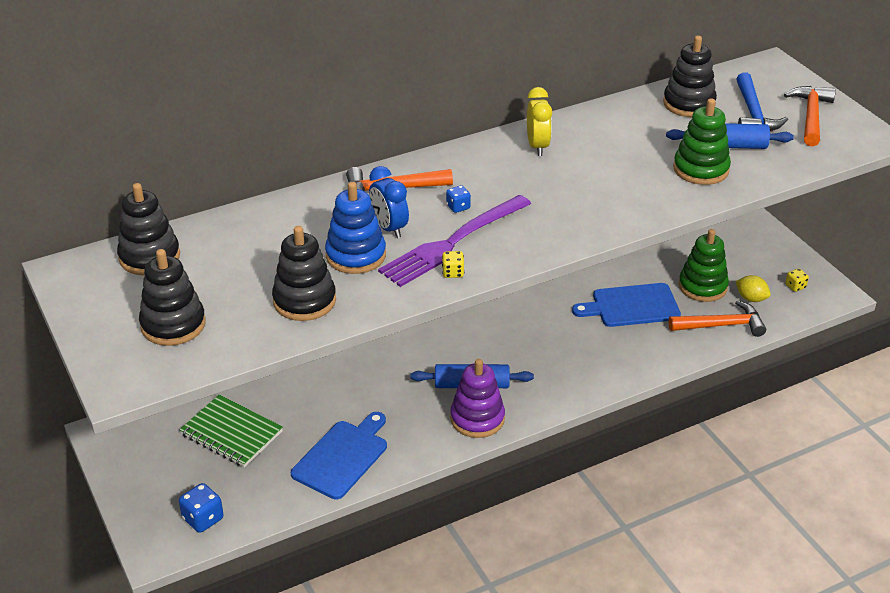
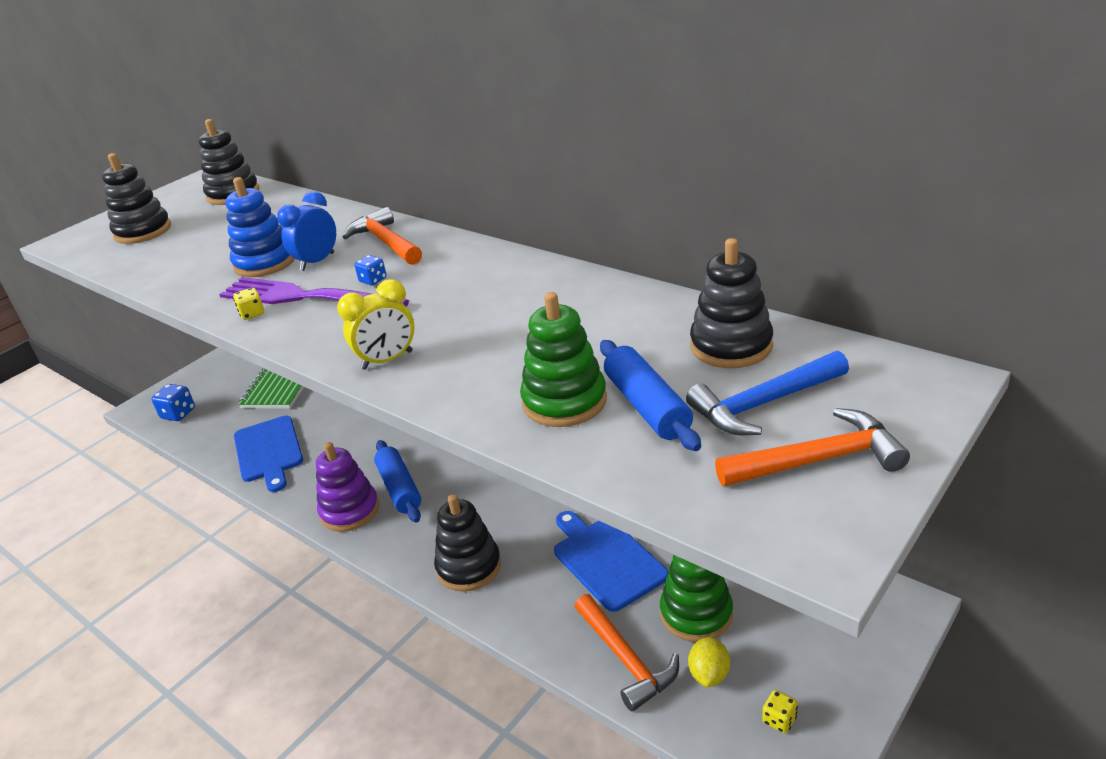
camera: 70 degrees right, 5 degrees down
(304, 301) = (187, 265): black stacking toy -> black stacking toy (469, 567)
(342, 457) = (268, 451): blue cutting board -> blue cutting board turned 60 degrees clockwise
(537, 146) = (526, 283): yellow clock -> yellow clock (387, 360)

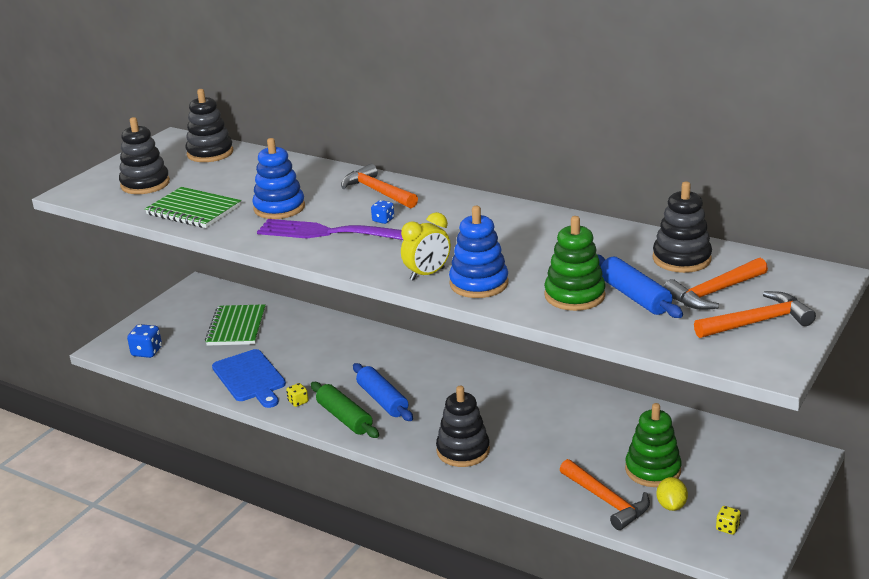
camera: 10 degrees left, 5 degrees down
(171, 265) = (193, 210): none -> green notebook
(252, 314) = (294, 245): yellow dice -> yellow dice (298, 402)
(317, 262) = (326, 207): blue clock -> none
(350, 511) = (345, 418): purple stacking toy -> green rolling pin
(445, 377) = (479, 284): none -> blue stacking toy
(606, 560) = (573, 440): blue cutting board -> none
(763, 404) = (714, 293): blue hammer -> orange hammer

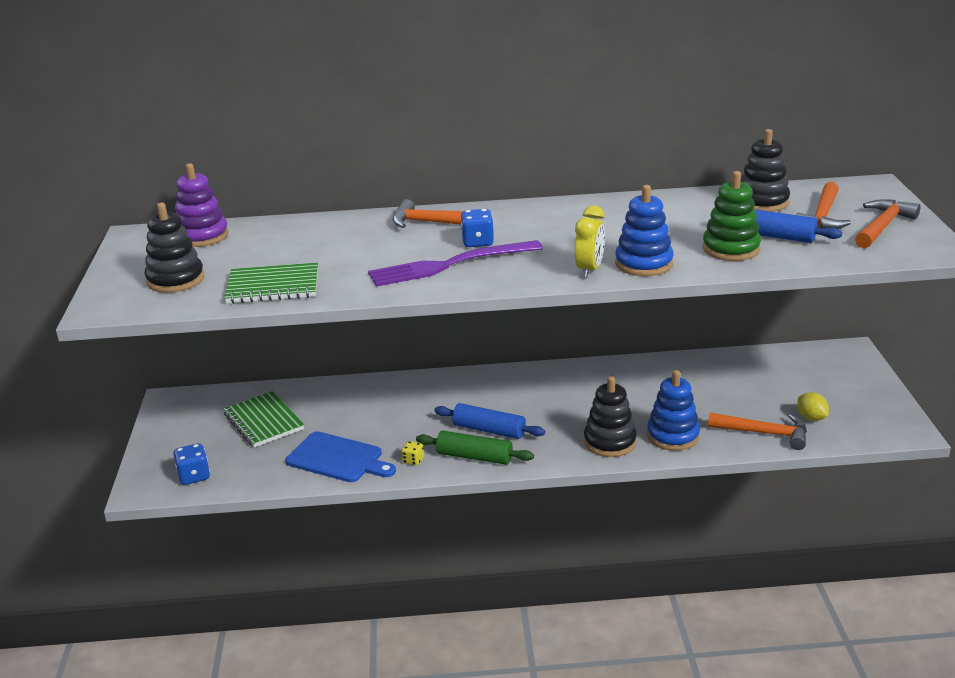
camera: 35 degrees left, 0 degrees up
(210, 153) = (202, 236): black stacking toy -> purple stacking toy
(279, 208) = (360, 260): blue stacking toy -> blue stacking toy (673, 436)
(383, 220) = (477, 242): blue dice -> blue dice, size x1.64
(652, 470) = (767, 399): green stacking toy -> none
(727, 528) = (866, 417): yellow dice -> none

